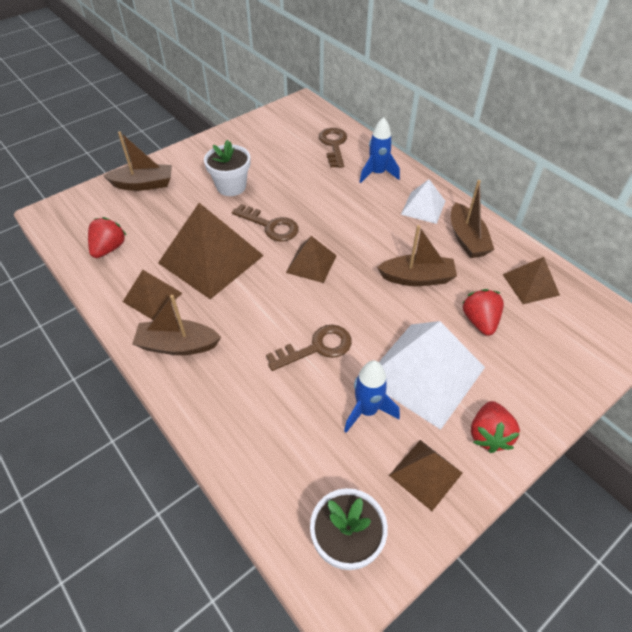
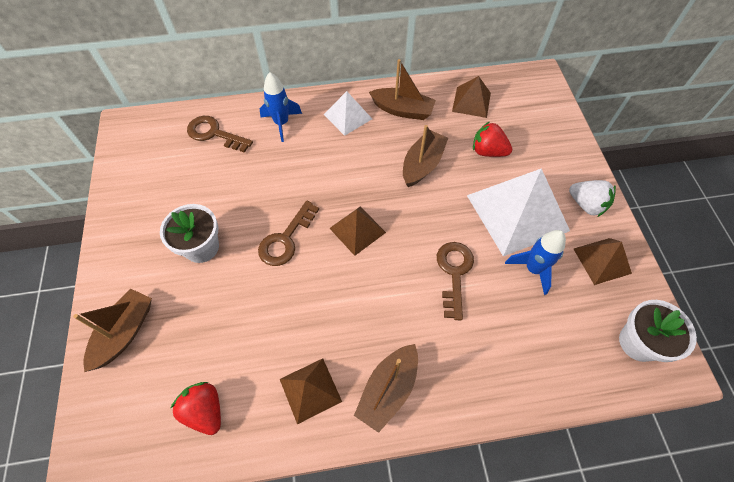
camera: 60 degrees left, 10 degrees up
(211, 259) = (294, 312): brown pyramid -> none
(270, 226) = (286, 239): brown key -> brown key turned 150 degrees clockwise
(489, 435) = (586, 205): red strawberry -> white strawberry

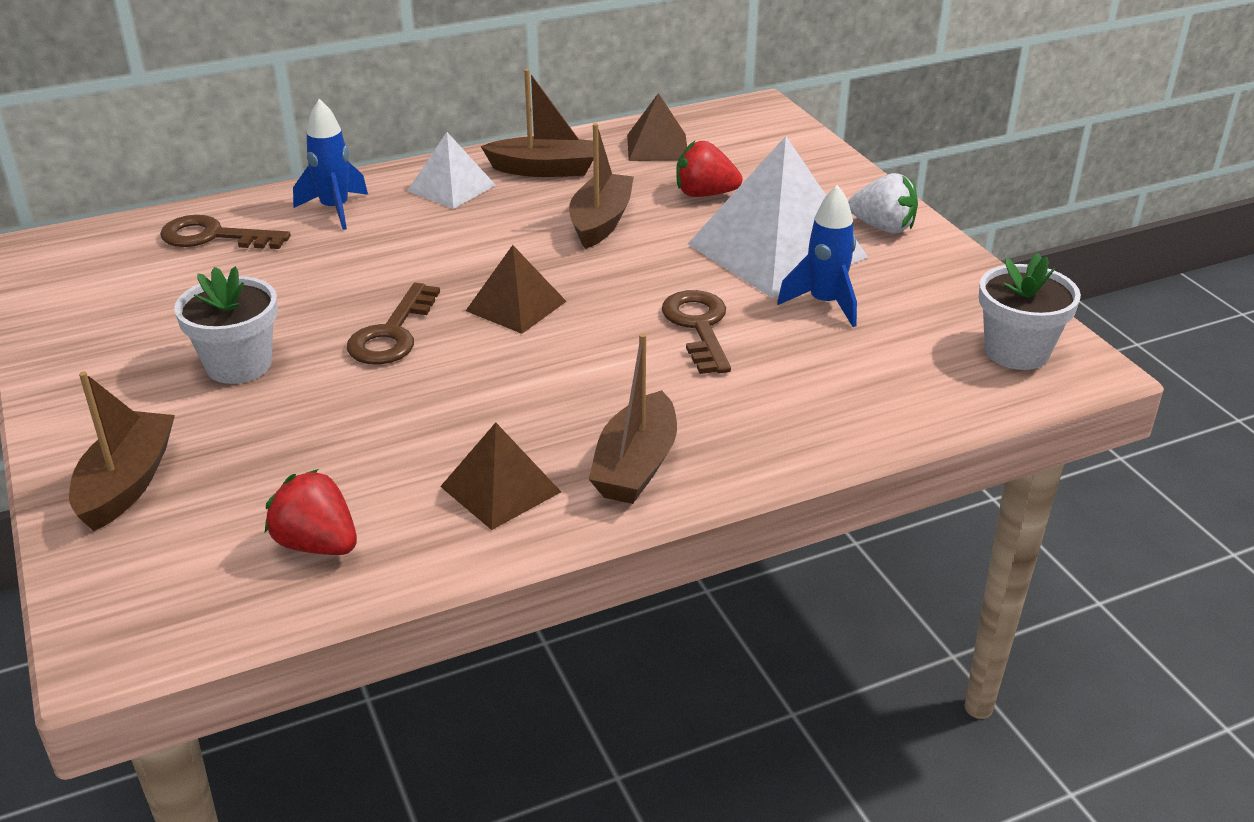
camera: 15 degrees left, 25 degrees down
(602, 261) = (929, 279): brown pyramid -> none

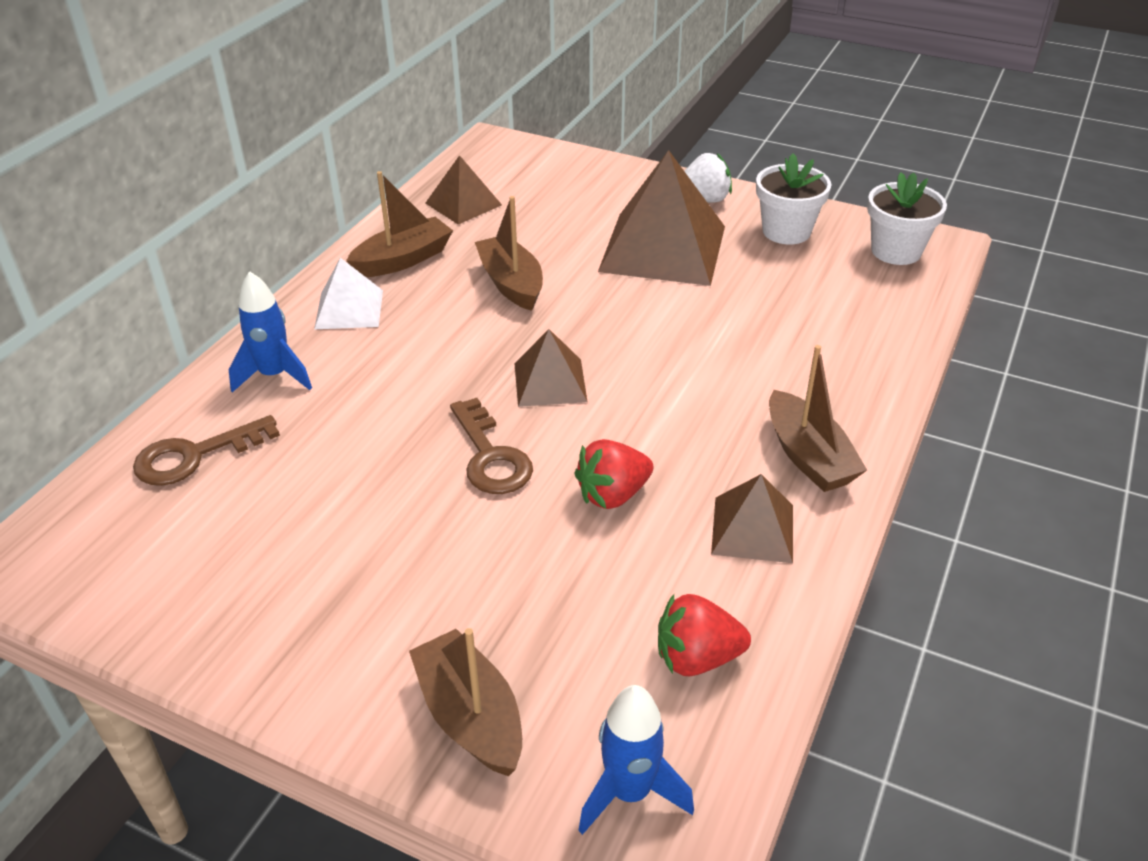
camera: 40 degrees left, 5 degrees up
(239, 365) = (404, 555): white flower pot -> white flower pot (786, 231)
(698, 327) = (697, 331): brown key -> none
(704, 194) = (553, 227): red strawberry -> red strawberry (613, 495)
(777, 250) = (663, 248): white pyramid -> brown pyramid
(825, 304) = (748, 273): blue rocket -> blue rocket (629, 792)

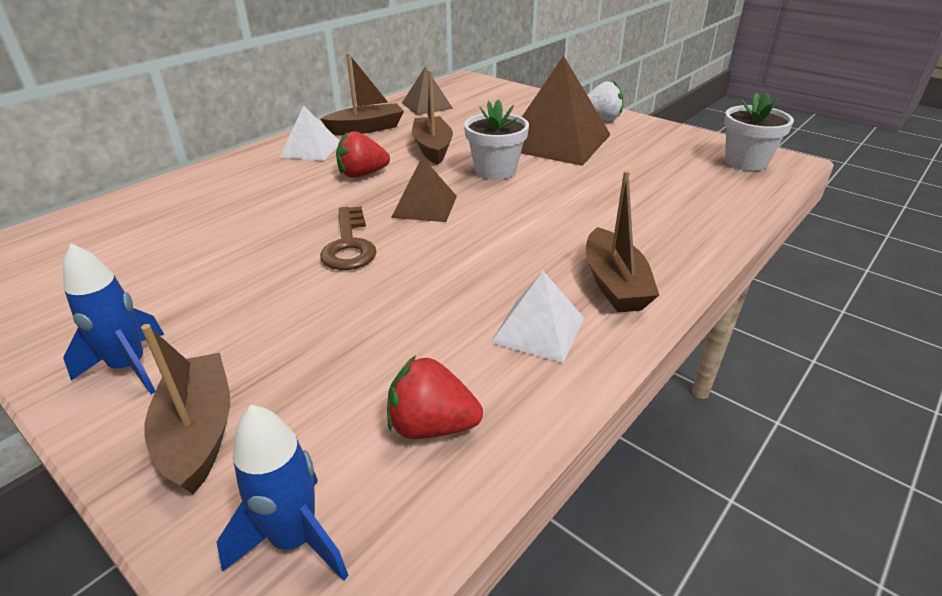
camera: 15 degrees right, 5 degrees down
(195, 455) = (143, 214): brown key -> none
(274, 376) = (233, 178): blue rocket -> blue rocket (129, 367)
(613, 495) = (429, 285): red strawberry -> red strawberry (362, 174)
(753, 529) = (538, 330): brown pyramid -> white pyramid
(786, 231) = (658, 142): white flower pot -> white flower pot (495, 170)

